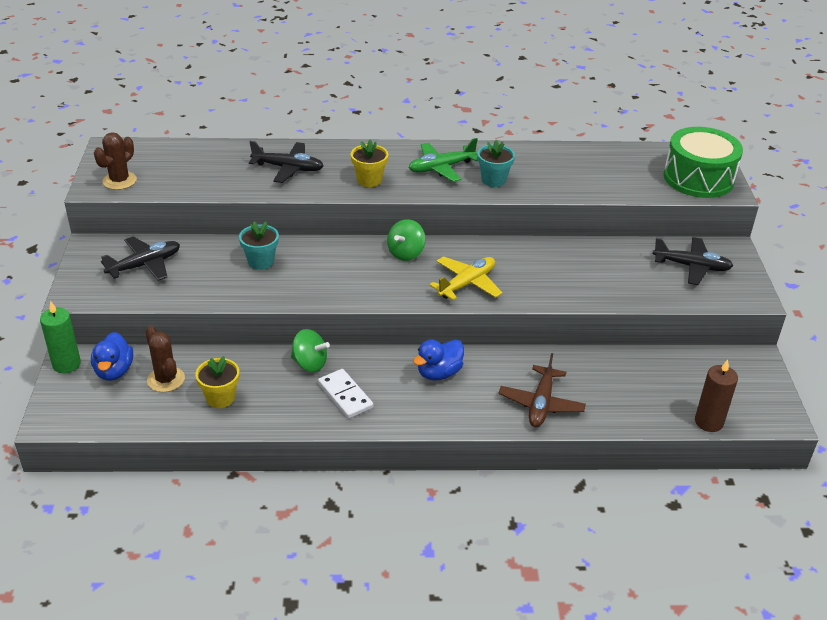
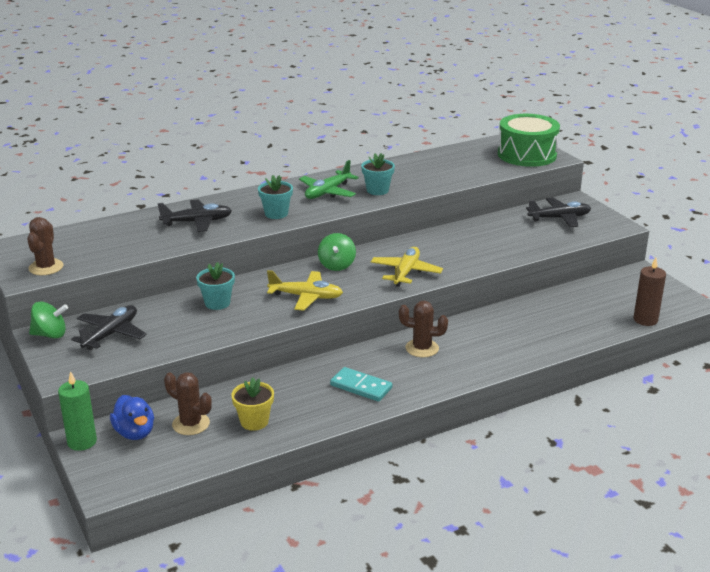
camera: 25 degrees left, 10 degrees down
(310, 364) = (309, 374): green spinning top -> green spinning top (50, 335)
(345, 396) = (361, 387): white domino -> turquoise domino
(346, 281) = (306, 297): none -> yellow plane
(369, 180) = (276, 214): yellow flower pot -> turquoise flower pot
(439, 373) = (422, 348): blue duck -> brown cactus
(541, 404) = (518, 345): brown plane -> none

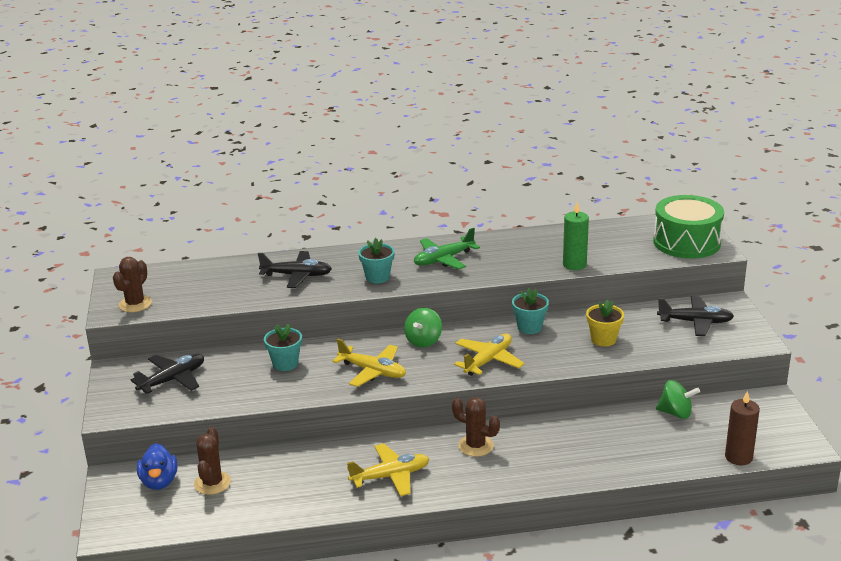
camera: 20 degrees right, 0 degrees up
(50, 335) = (120, 371): green spinning top -> green spinning top (675, 413)
(82, 442) = (110, 481): green candle -> green candle (574, 265)
(191, 424) = (212, 483): brown cactus -> brown cactus turned 45 degrees clockwise
(254, 421) = (270, 492): yellow flower pot -> yellow flower pot (603, 339)
(361, 387) = (390, 476): turquoise domino -> yellow plane
(377, 190) = (496, 264): turquoise flower pot -> turquoise flower pot (529, 327)

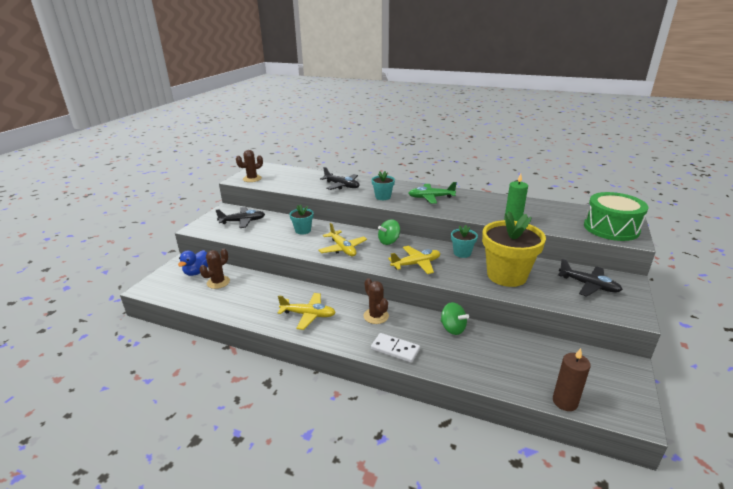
camera: 30 degrees right, 0 degrees up
(533, 474) = (395, 349): none -> white domino
(603, 339) = (506, 275): yellow flower pot -> yellow flower pot, size x2.06
(675, 413) = (536, 346): green spinning top -> green spinning top (452, 328)

